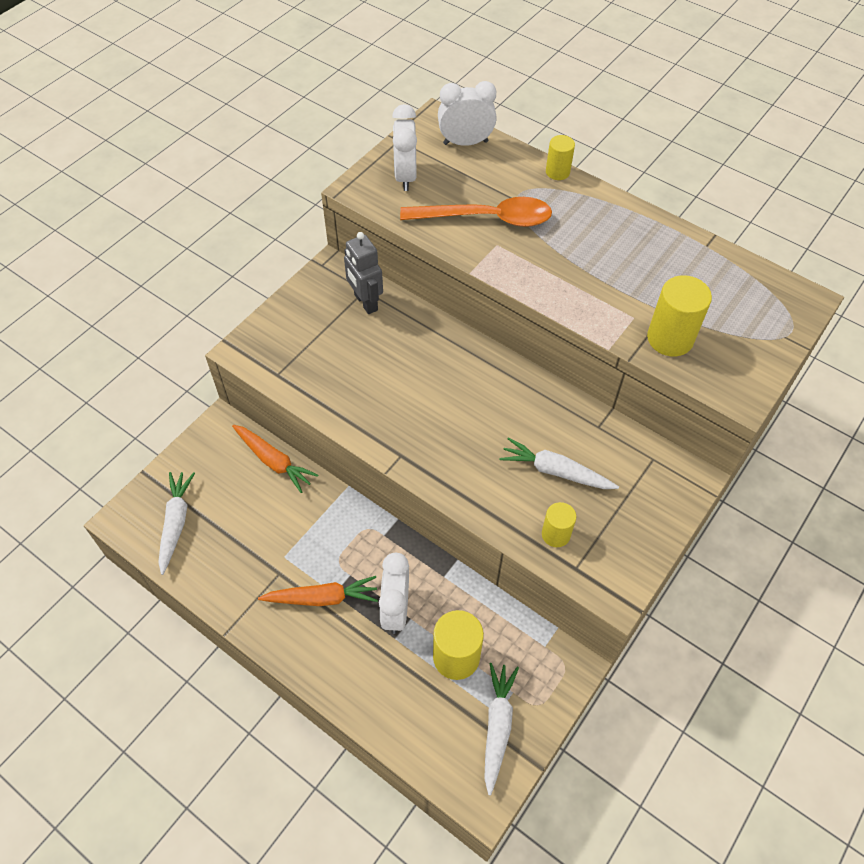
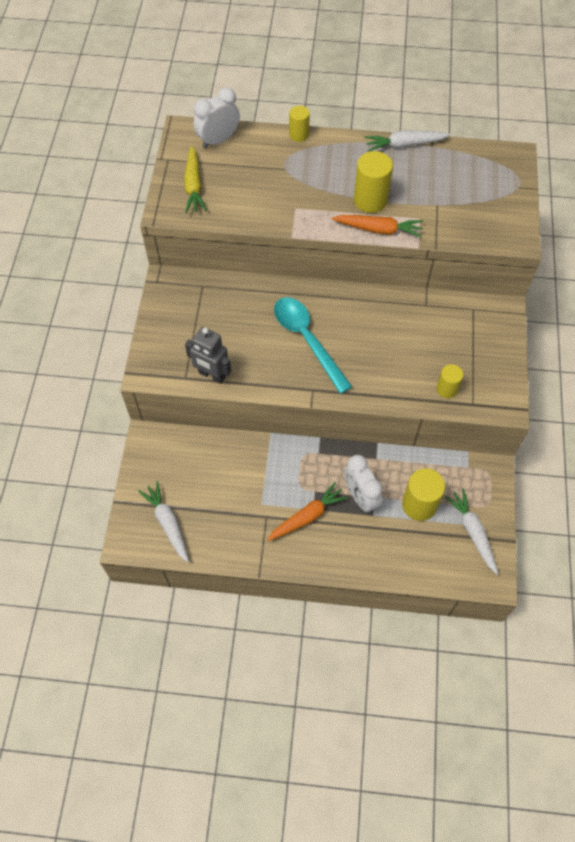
camera: 30 degrees left, 5 degrees up
(273, 461) = (206, 443): orange carrot -> orange carrot (378, 229)
(365, 302) = (210, 294): grey robot -> grey robot (212, 375)
(405, 176) = (194, 186): white clock -> yellow carrot
(433, 399) = (307, 340): none -> turquoise spoon
(486, 218) = (274, 192): orange spoon -> none
(555, 471) = (419, 348): white carrot -> white carrot (404, 145)
(670, 338) = (451, 222): yellow cylinder -> yellow cylinder (370, 200)

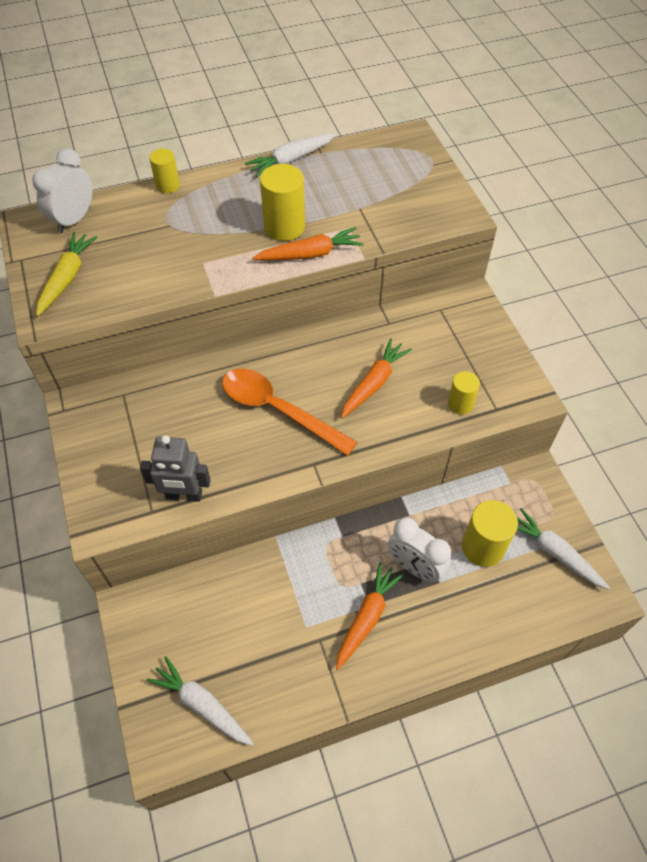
camera: 25 degrees left, 5 degrees down
(194, 186) = (67, 278): yellow carrot -> yellow carrot turned 135 degrees counterclockwise
(307, 340) = (278, 410): turquoise spoon -> orange spoon
(389, 347) = (374, 383): none -> orange carrot

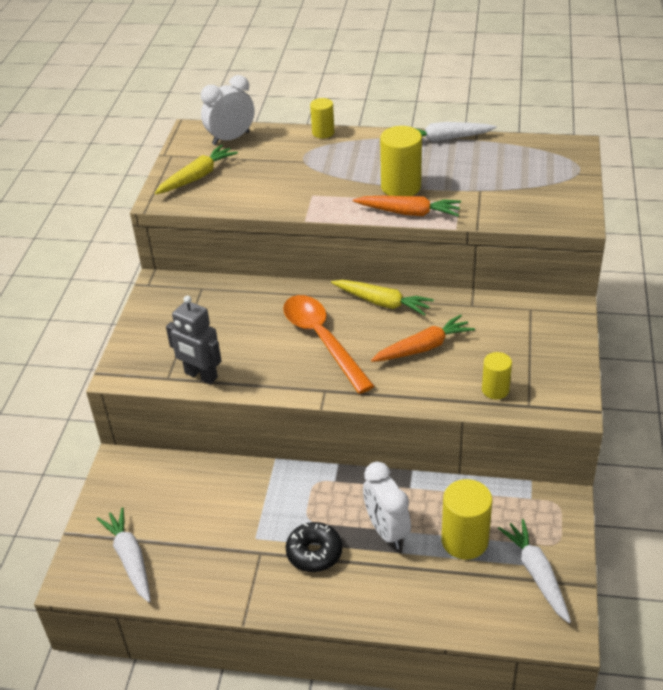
camera: 30 degrees right, 15 degrees down
(308, 348) = (382, 303): none -> yellow carrot
(367, 617) = (314, 553): orange carrot -> black donut

